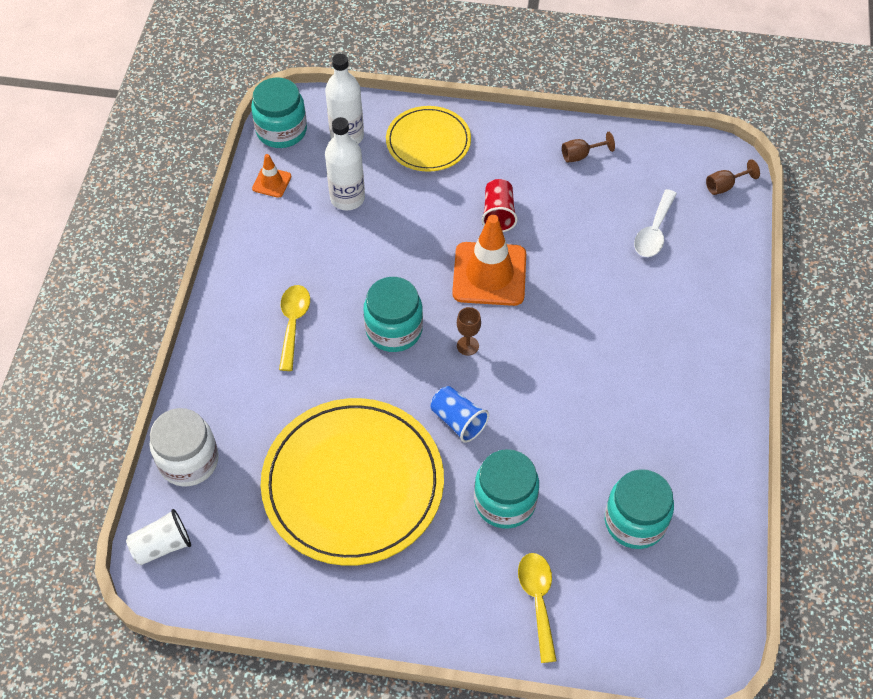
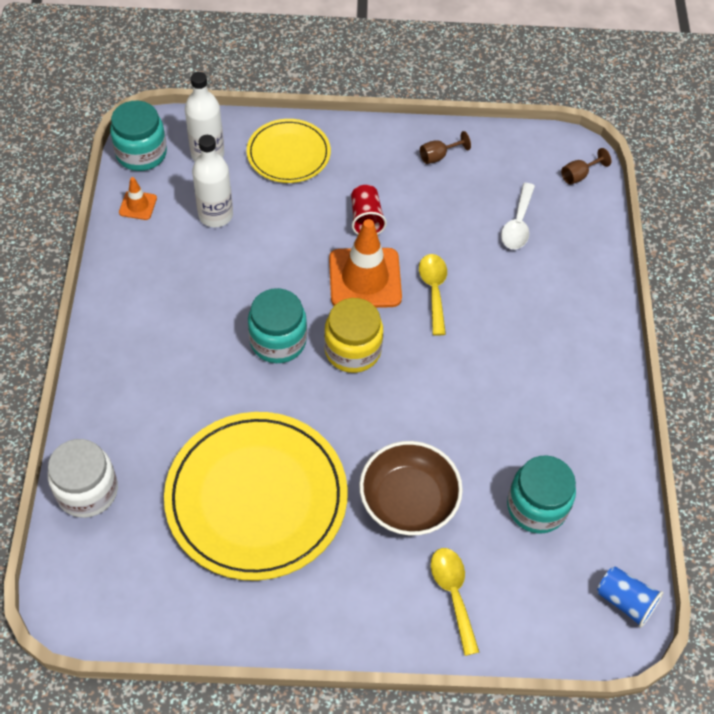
camera: 10 degrees left, 0 degrees up
(162, 545) = (70, 580): white cup -> none
(293, 324) = (177, 344): yellow spoon -> yellow spoon (434, 291)
(458, 421) = (352, 425): blue cup -> blue cup (625, 601)
(467, 345) = (352, 350): brown goblet -> yellow jar
(505, 501) = (408, 500): turquoise jar -> brown bowl

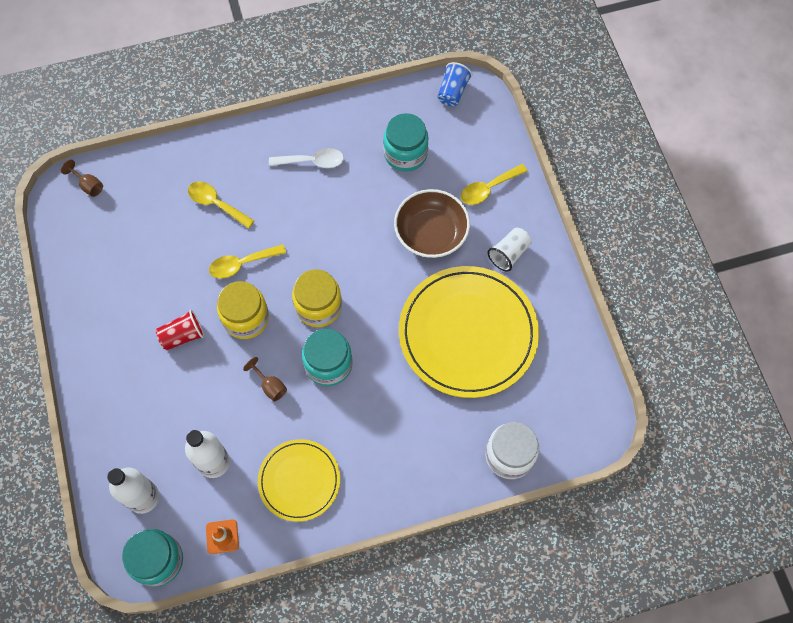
camera: 105 degrees left, 10 degrees up
(288, 154) = (123, 424): yellow plate -> yellow plate (299, 480)
(346, 585) = (509, 254): none -> white cup
(365, 278) = (246, 318): orange traffic cone -> yellow jar
(438, 156) = (94, 298): brown goblet -> brown goblet (270, 386)
(518, 224) = (155, 219): white spoon -> white spoon (312, 161)
(521, 284) = (216, 204): none -> yellow spoon

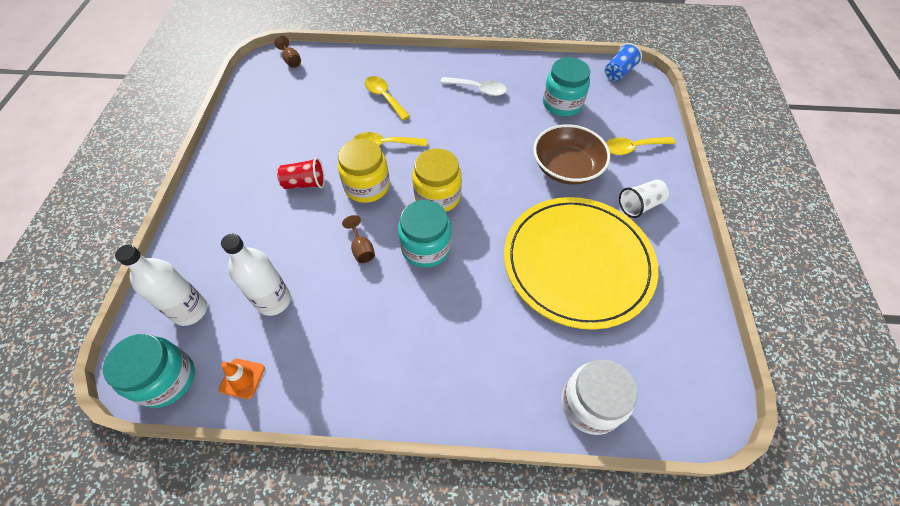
camera: 20 degrees right, 10 degrees down
(299, 480) = (348, 349): yellow plate -> none

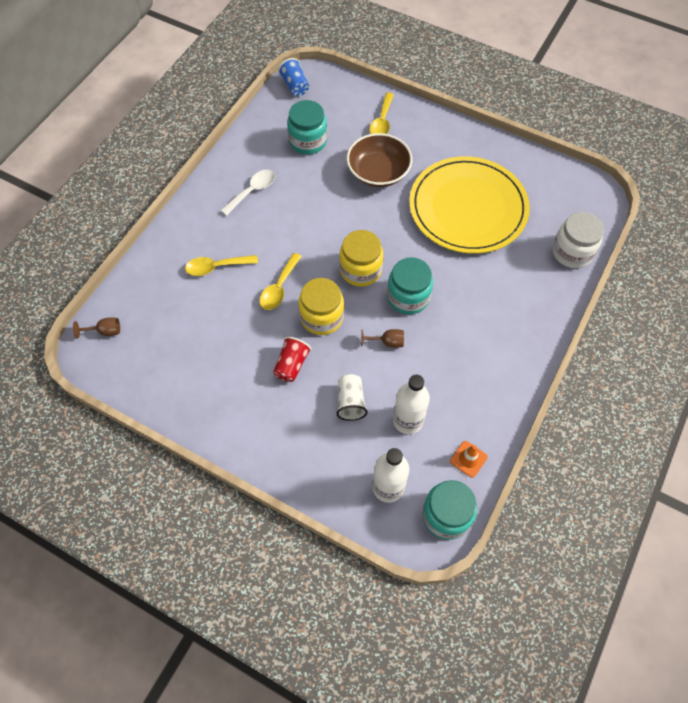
camera: 65 degrees left, 5 degrees up
(639, 205) = (437, 147): white cup -> white cup (350, 402)

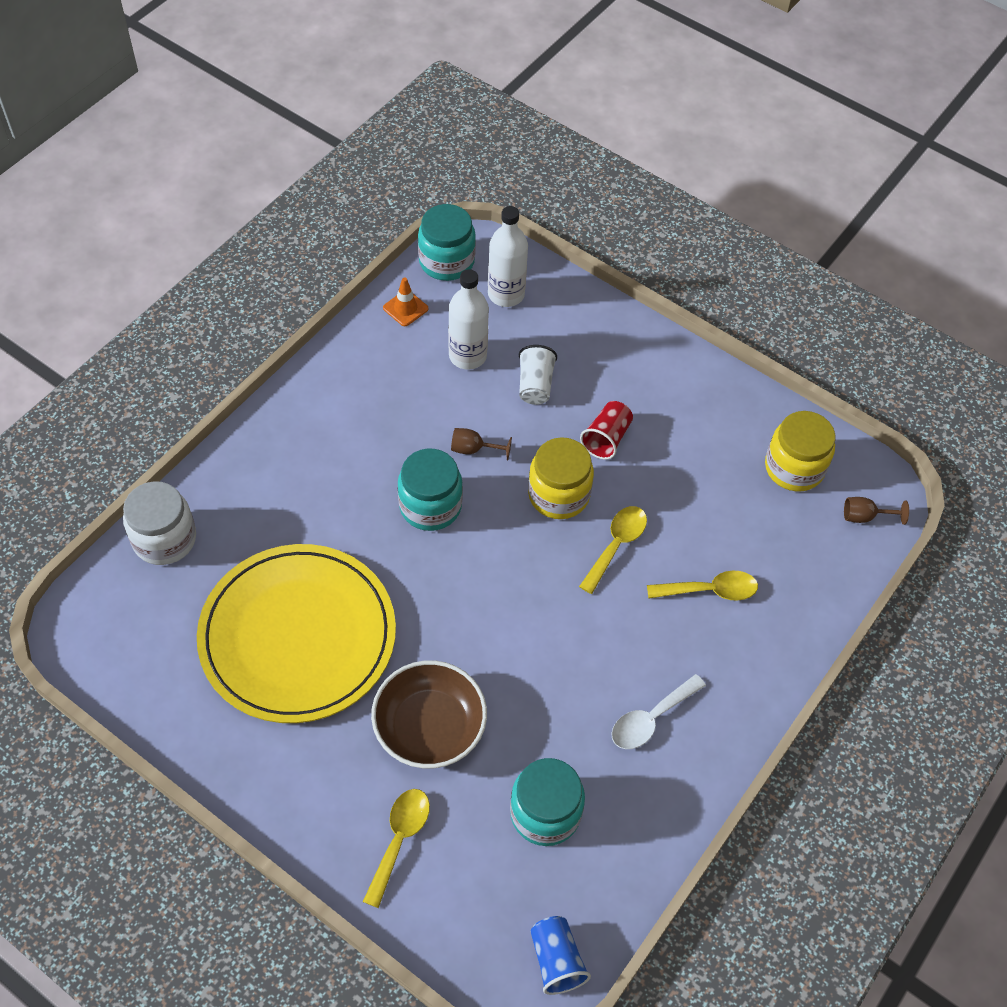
camera: 175 degrees left, 5 degrees down
(360, 270) = (491, 556): yellow jar -> yellow jar (794, 468)

